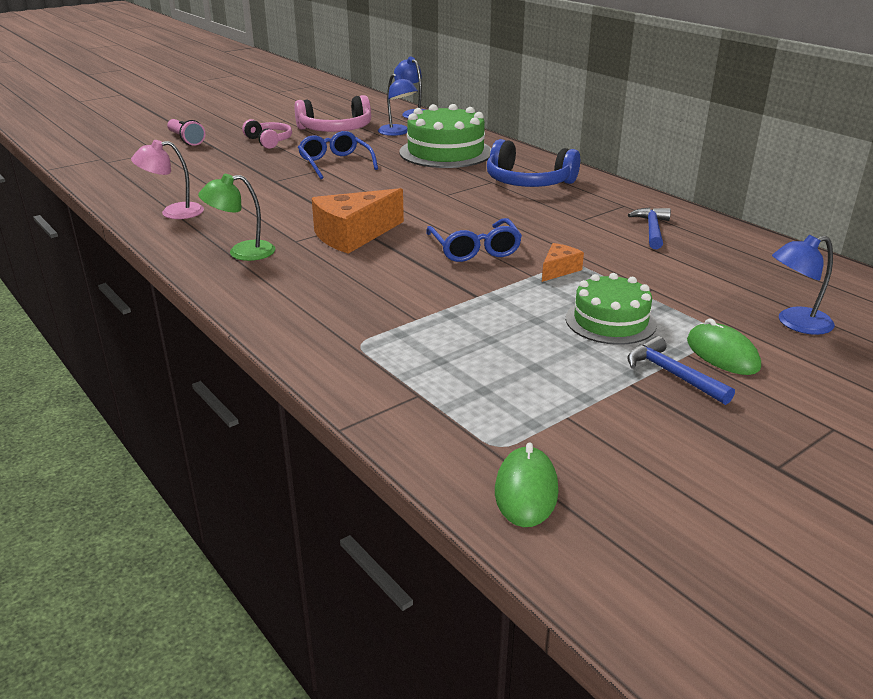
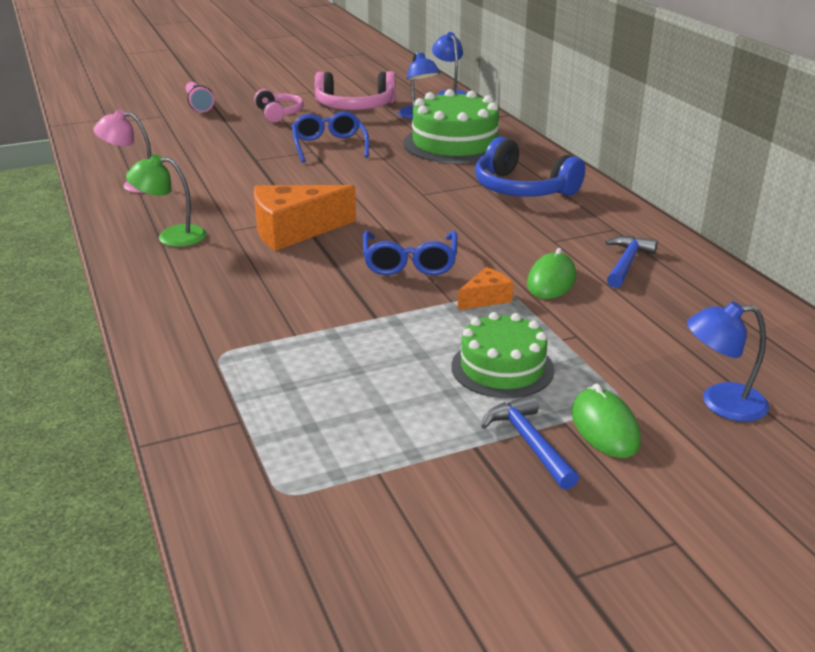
camera: 15 degrees right, 0 degrees up
(526, 491) = (278, 549): green mouse -> green mouse (551, 281)

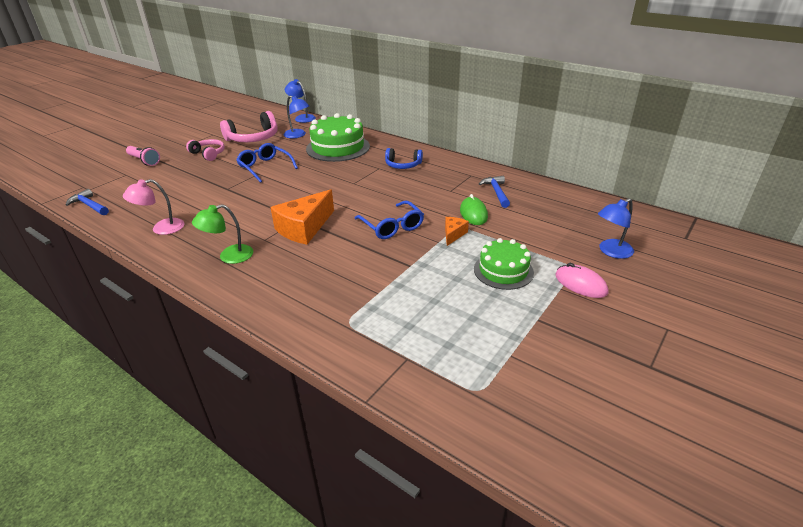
camera: 30 degrees left, 5 degrees up
(522, 189) = (403, 165): blue headphones -> blue headphones, size x0.63
(528, 442) = (558, 306): blue hammer -> blue hammer (89, 205)
(604, 427) = (580, 284): green mouse -> pink mouse

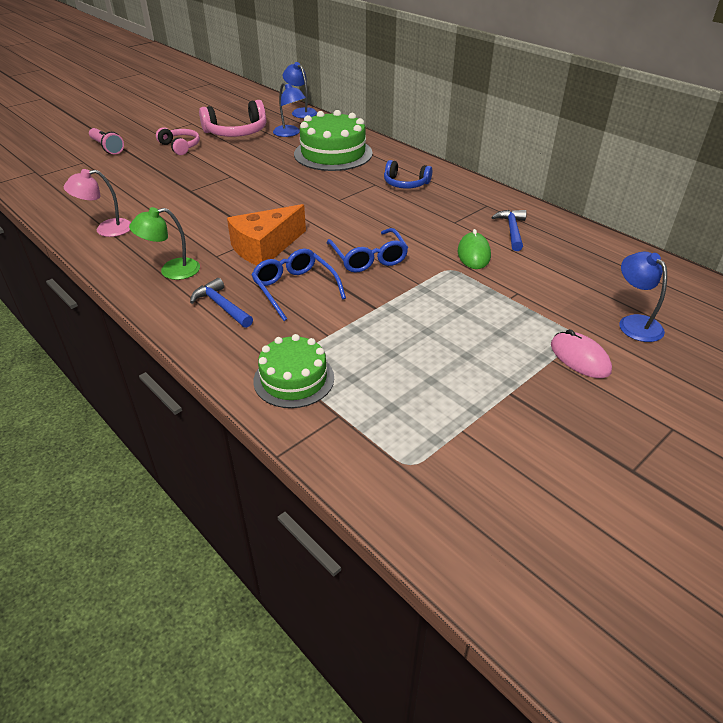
camera: 10 degrees right, 5 degrees up
(89, 205) = (36, 194): blue hammer -> blue hammer (221, 306)
(265, 167) = (240, 169): blue glasses -> blue glasses (295, 289)
(453, 234) = (440, 277): orange cheese -> none
(503, 270) = (487, 329): green cake -> green cake (294, 379)
(611, 251) = (634, 323): blue lamp -> blue lamp turned 90 degrees clockwise

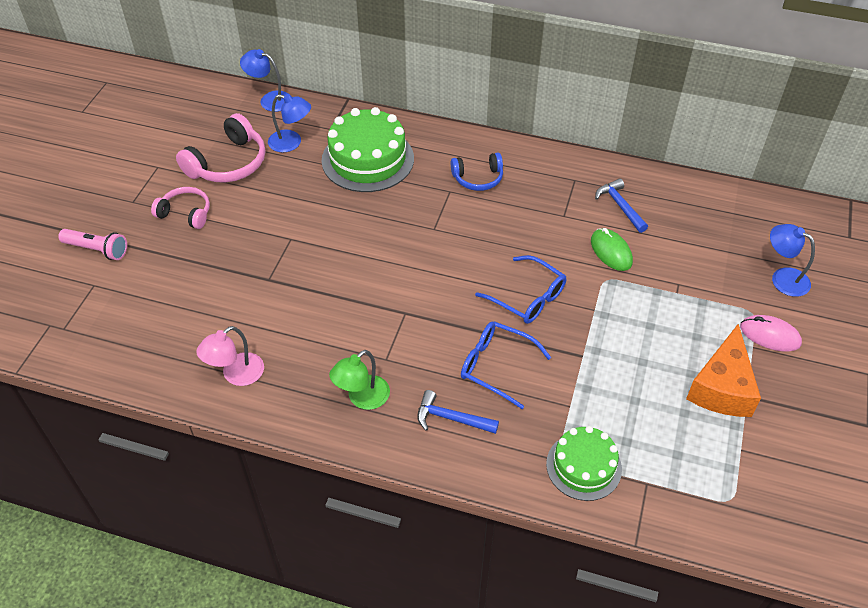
camera: 30 degrees left, 10 degrees up
(265, 248) = (422, 327): orange cheese -> orange cheese (722, 387)

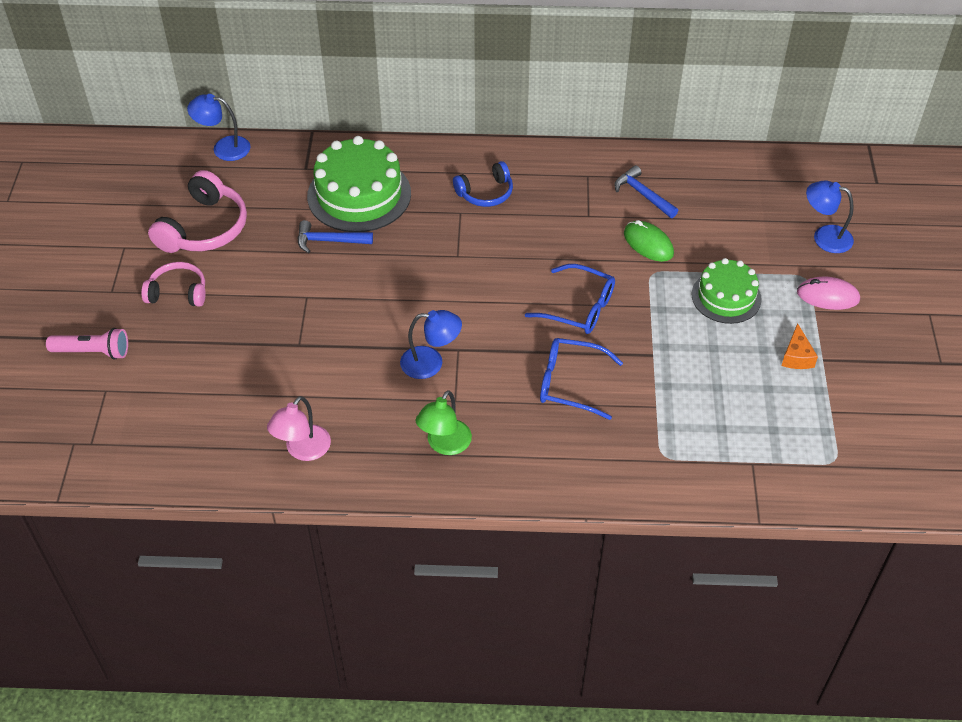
camera: 15 degrees left, 0 degrees up
(291, 143) = (267, 192): blue lamp -> blue lamp (431, 363)
(451, 418) = (542, 444): blue hammer -> blue hammer (329, 241)
(583, 466) = (687, 461): green cake -> green cake (726, 297)
(722, 387) = (796, 356): orange cheese -> orange cheese, size x0.50

